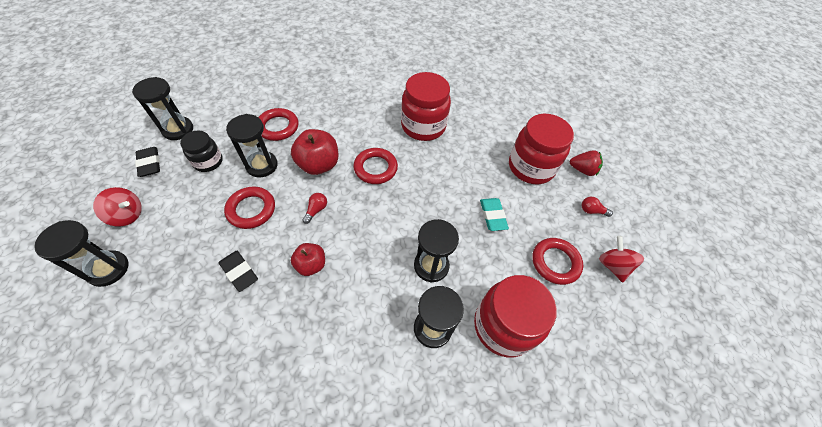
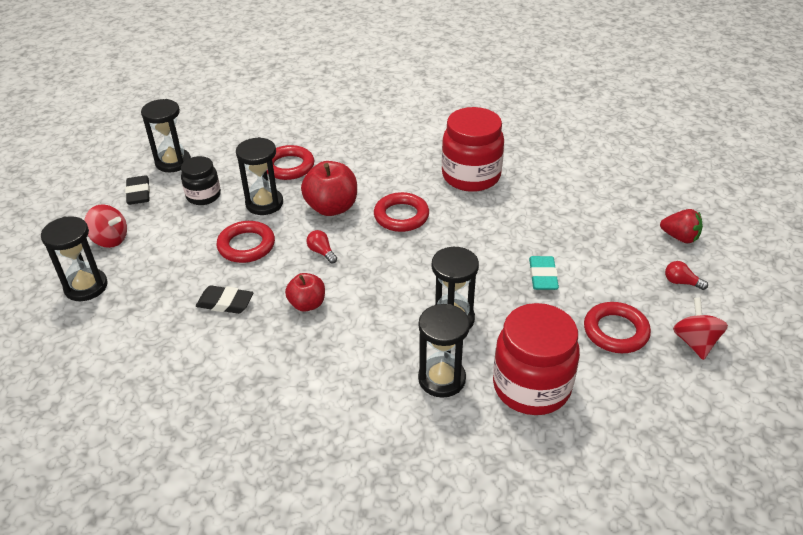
camera: 15 degrees right, 15 degrees down
(239, 272) = (225, 303): black eraser -> black eraser turned 45 degrees counterclockwise
(316, 210) = (322, 252): red light bulb -> red light bulb turned 75 degrees counterclockwise
(531, 167) = (607, 229): red jar -> none

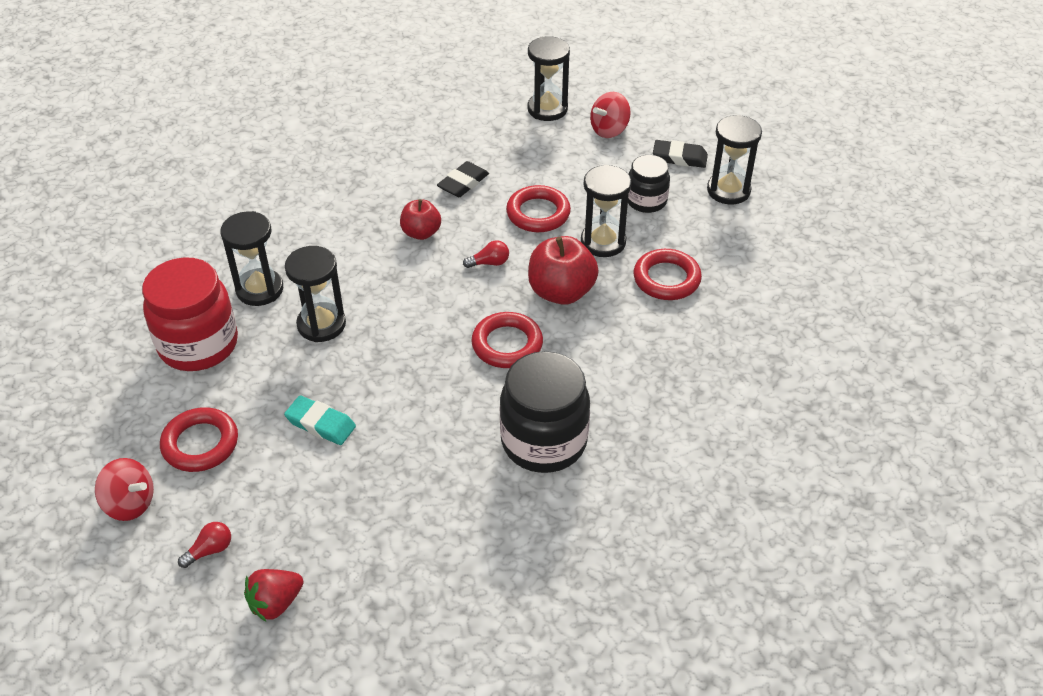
camera: 115 degrees right, 5 degrees up
(471, 176) = (544, 441): red jar -> black jar

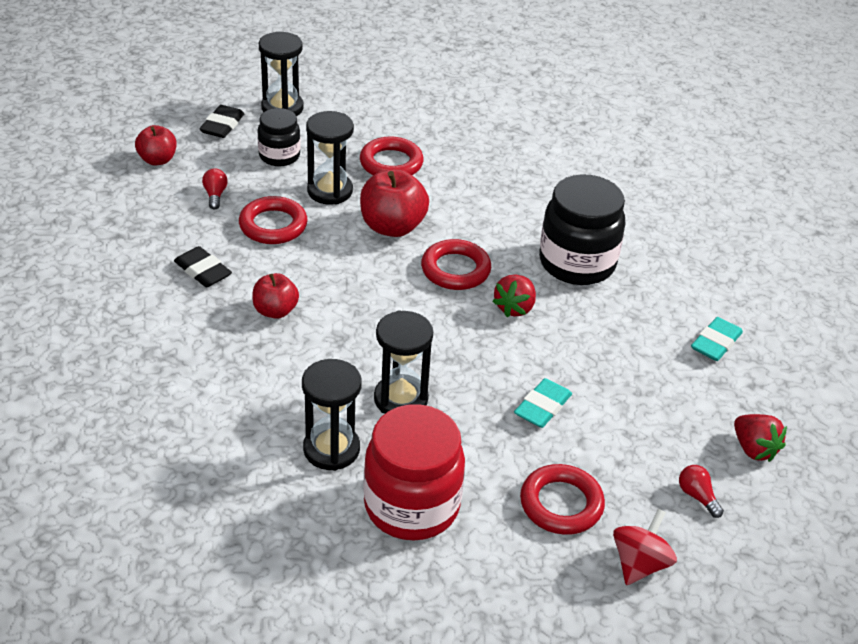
camera: 85 degrees left, 5 degrees down
(436, 572) = (716, 343): none -> turquoise eraser
(459, 394) = (514, 308): none -> red strawberry
(489, 263) = (338, 267): red light bulb -> red light bulb (215, 195)
(547, 109) = (99, 195): black hourglass -> none
(609, 130) = (157, 160): red spinning top -> red apple

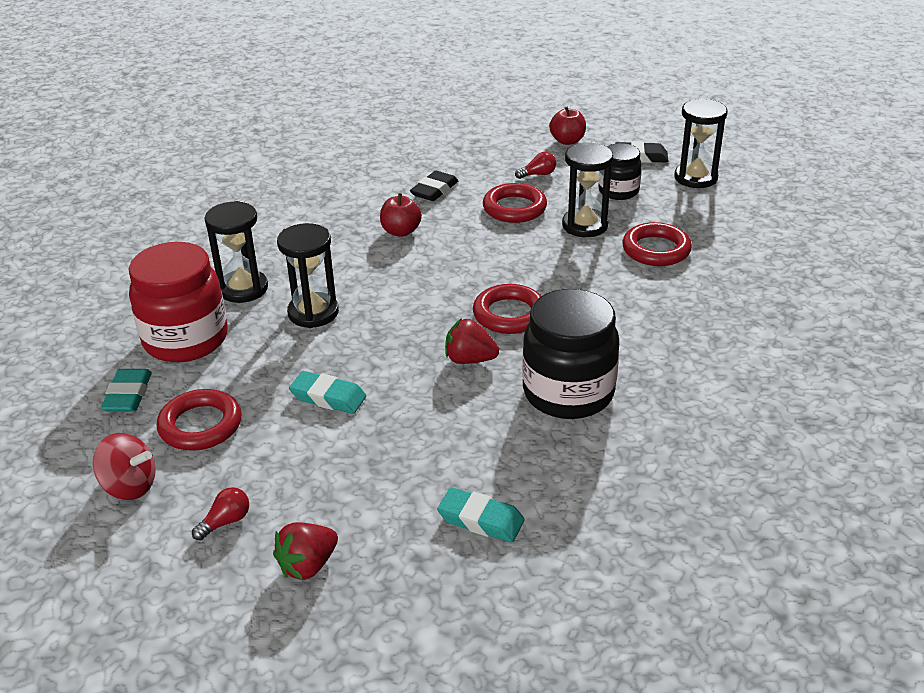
camera: 80 degrees right, 5 degrees down
(392, 227) = (553, 268): red apple -> none
(496, 560) = (128, 395): none -> turquoise eraser

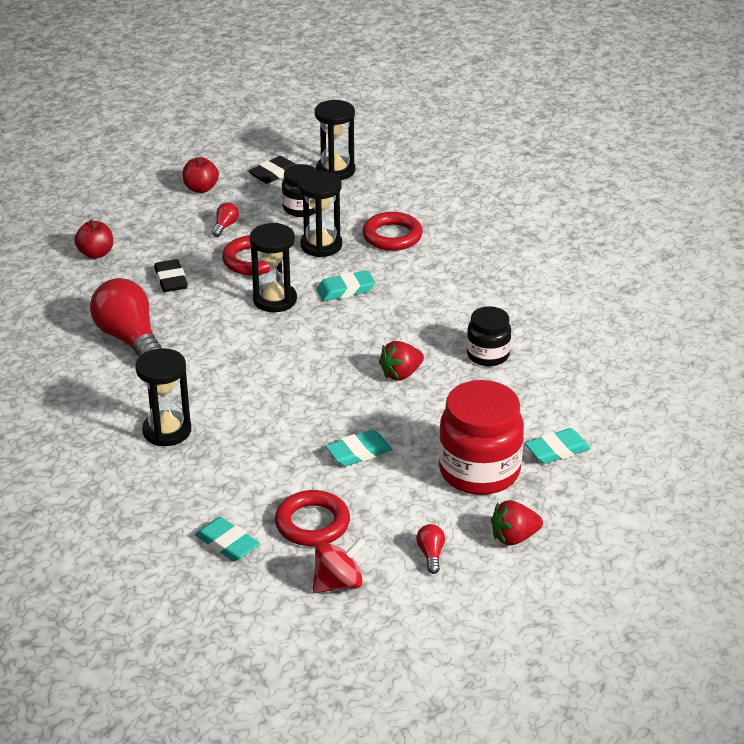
camera: 50 degrees left, 0 degrees up
(186, 340) = (195, 487): red jar -> red jar (479, 471)
(308, 565) = (514, 537): red strawberry -> red strawberry turned 75 degrees clockwise
(313, 313) = (249, 413): black hourglass -> black hourglass (274, 300)
(337, 213) = (129, 339): none -> red light bulb
(401, 231) = (203, 323): red apple -> red apple (96, 253)
(509, 314) = (376, 332): red ring -> none
(544, 268) = (345, 290): none -> turquoise eraser
(568, 393) = (488, 355): black jar -> black jar, size x0.57

